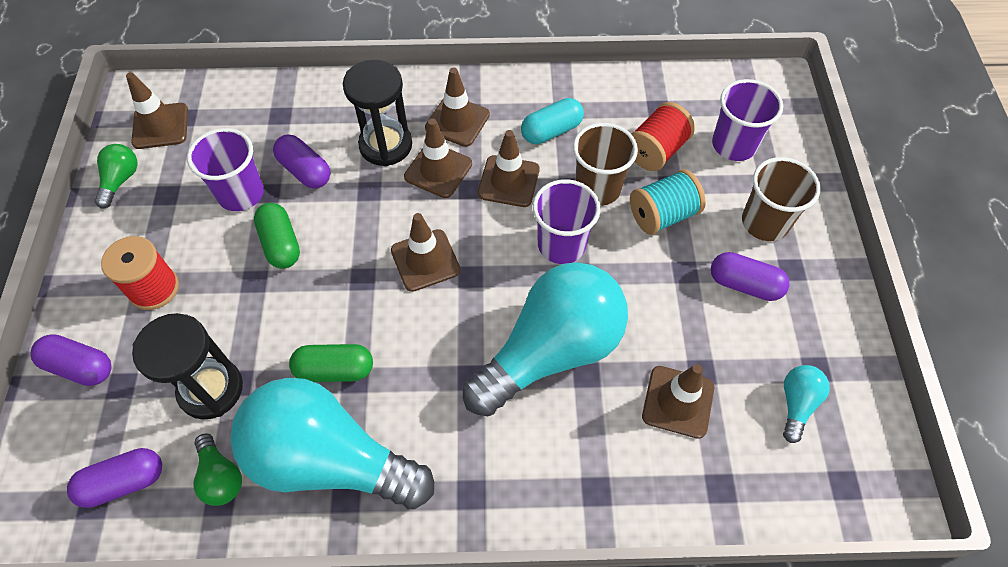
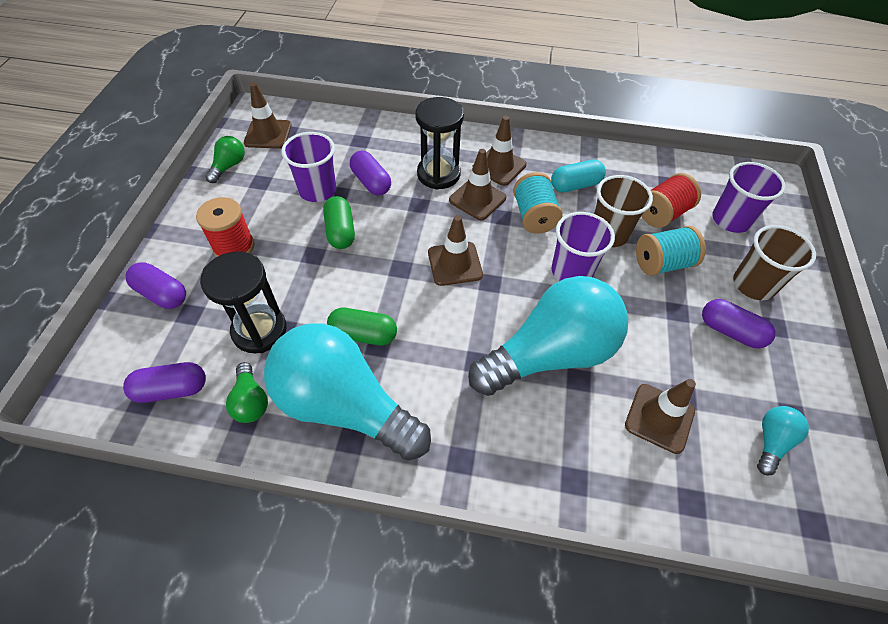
camera: 10 degrees right, 5 degrees down
(508, 181) = (534, 216): brown traffic cone -> turquoise spool

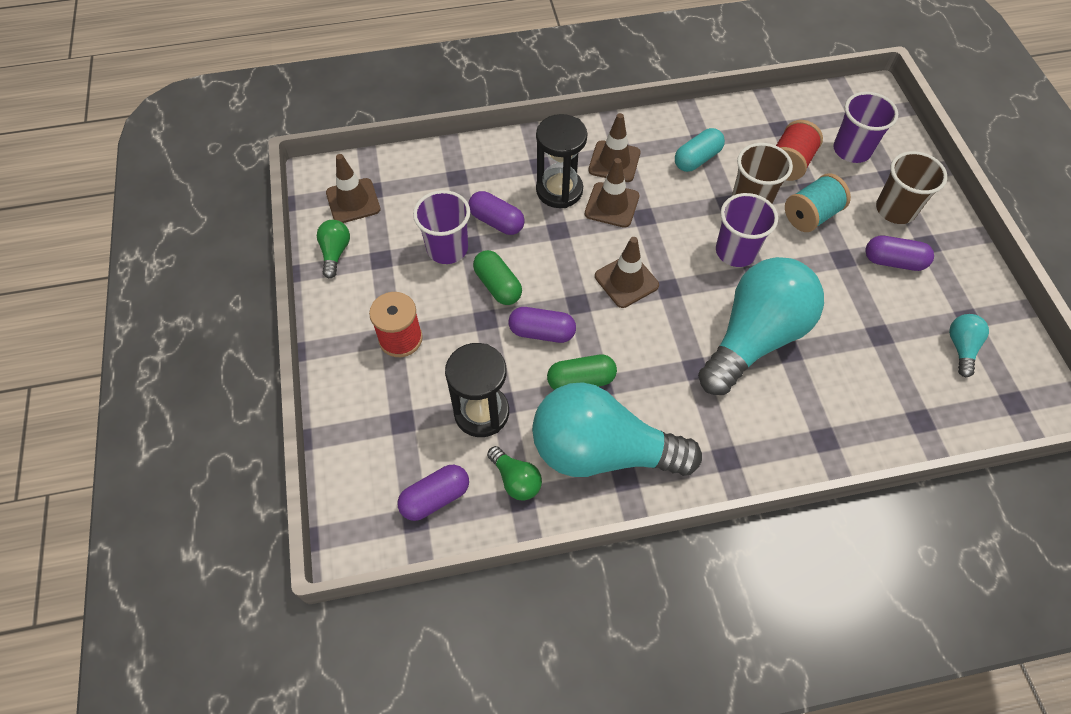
camera: 20 degrees left, 5 degrees up
(162, 294) = (361, 412): purple capsule -> purple capsule (542, 332)
(534, 216) = (674, 206): turquoise spool -> none
(659, 418) = (868, 361): brown traffic cone -> none

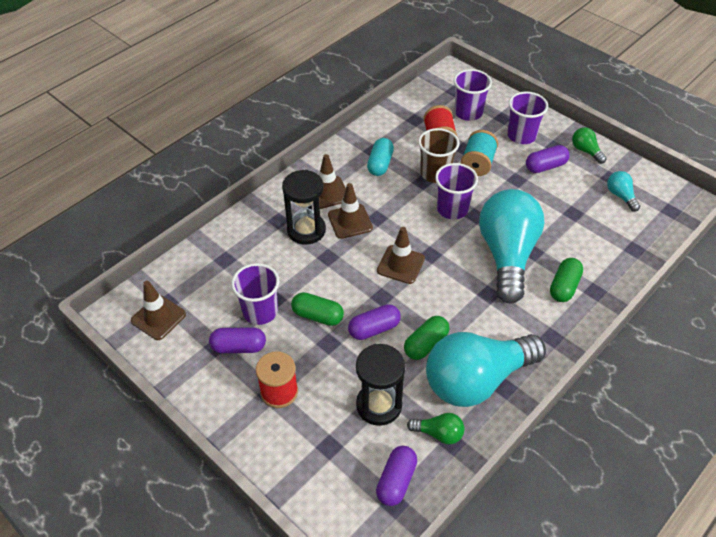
camera: 35 degrees left, 10 degrees down
(335, 252) = (176, 361): green light bulb -> green light bulb (586, 151)
(497, 221) = (280, 274): purple capsule -> purple capsule (239, 347)
(791, 412) = (564, 287): none -> green capsule
(895, 210) = (521, 136): brown cup -> purple cup

